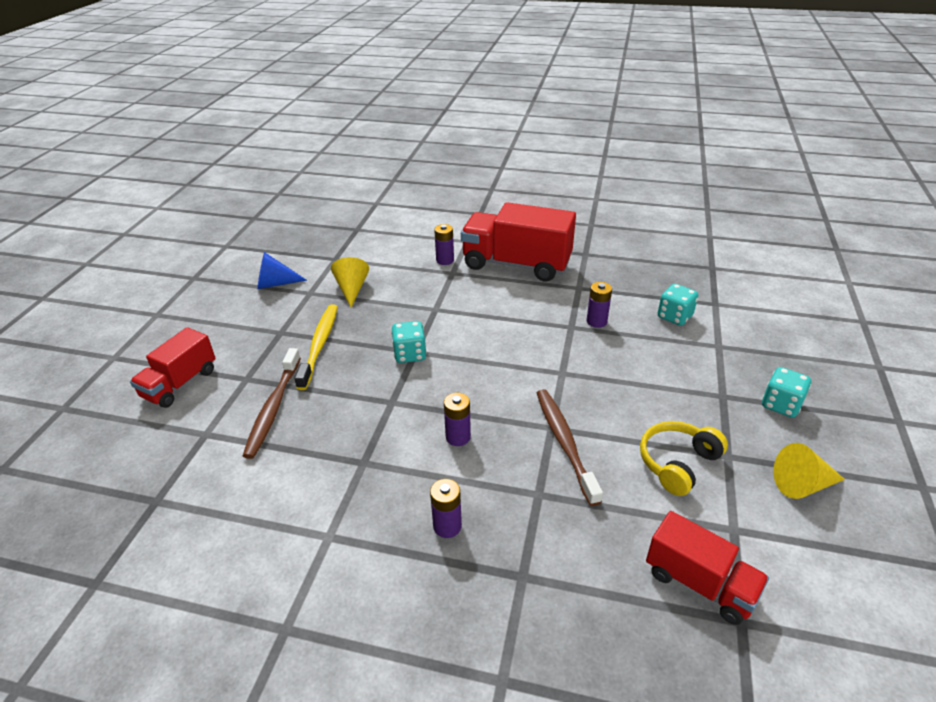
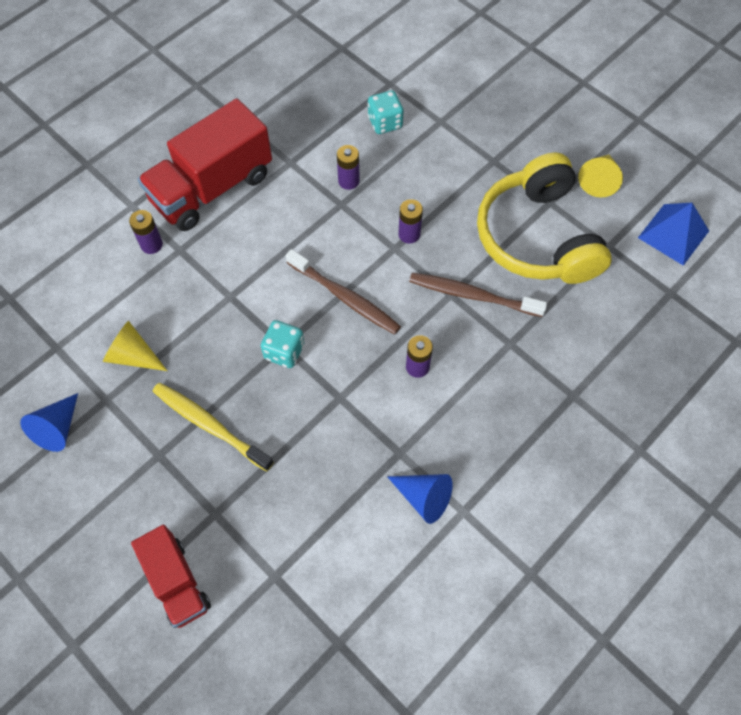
camera: 60 degrees left, 25 degrees up
(273, 408) = (278, 502): brown toothbrush -> brown toothbrush (344, 297)
(327, 499) = (423, 497): none -> blue cone
(447, 526) = (503, 421): purple battery -> purple battery (409, 234)
(677, 463) = (537, 237): yellow headphones -> yellow headphones, size x1.90
(699, 583) = (635, 295): red truck -> none
(780, 405) = (526, 134): turquoise dice -> none
(821, 588) = (673, 234): none -> blue pyramid

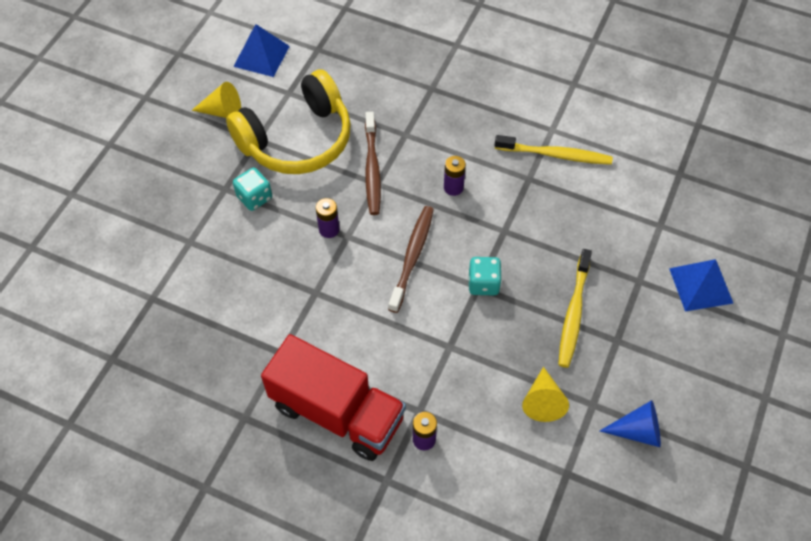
camera: 110 degrees left, 5 degrees down
(176, 582) = (701, 285): red truck -> blue pyramid
(348, 181) = (287, 295): purple battery -> none
(385, 123) = (205, 287): turquoise dice -> turquoise dice (254, 197)
(423, 497) = (555, 155): blue cone -> yellow toothbrush

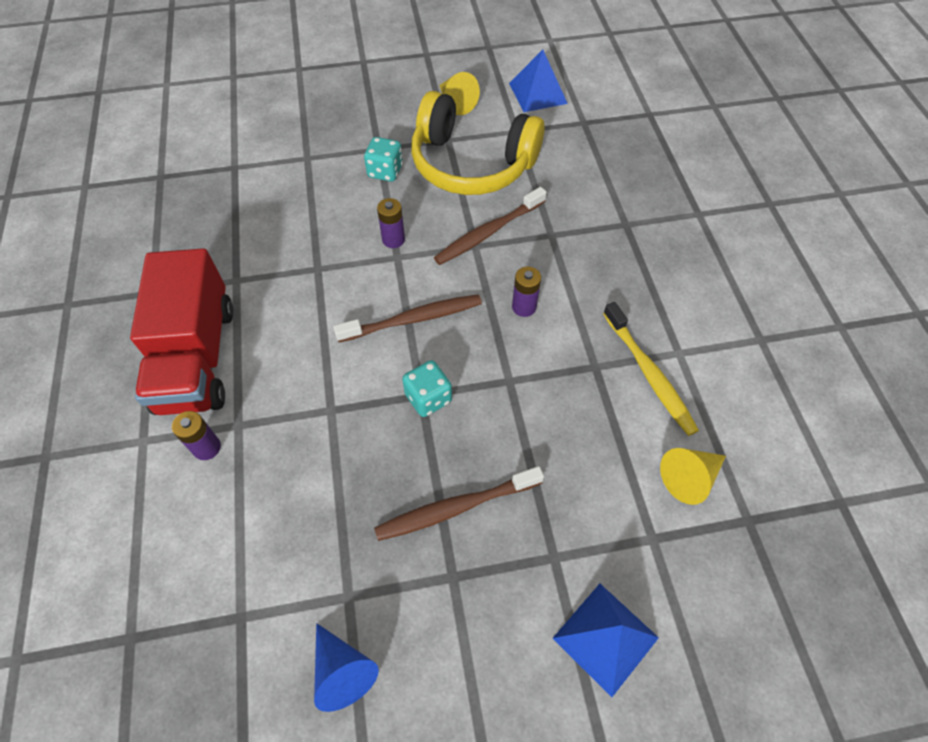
camera: 55 degrees right, 0 degrees up
(543, 401) = (319, 538): yellow cone -> yellow cone (689, 477)
(573, 313) = (456, 507): yellow toothbrush -> brown toothbrush

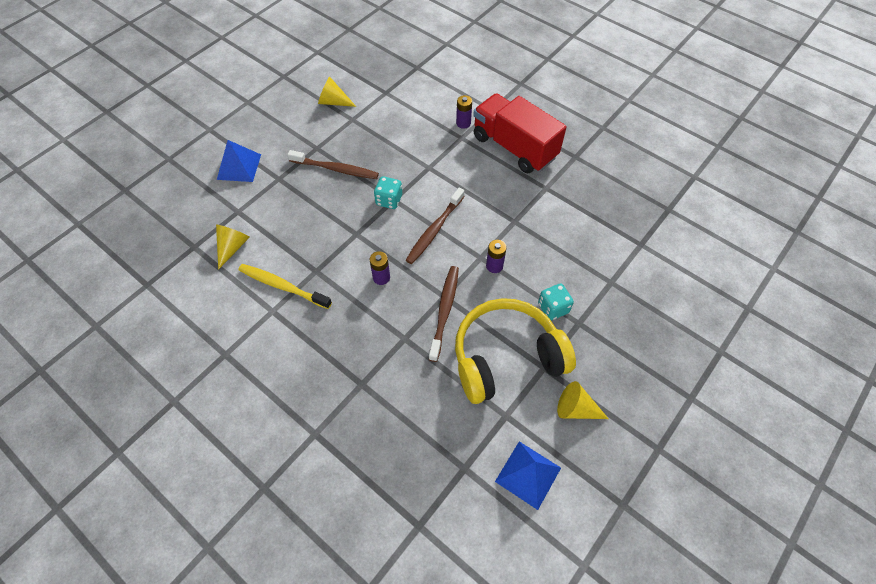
camera: 140 degrees right, 0 degrees up
(342, 671) = (333, 102): blue cone -> yellow cone
(456, 507) = (335, 169): brown toothbrush -> brown toothbrush turned 75 degrees clockwise

